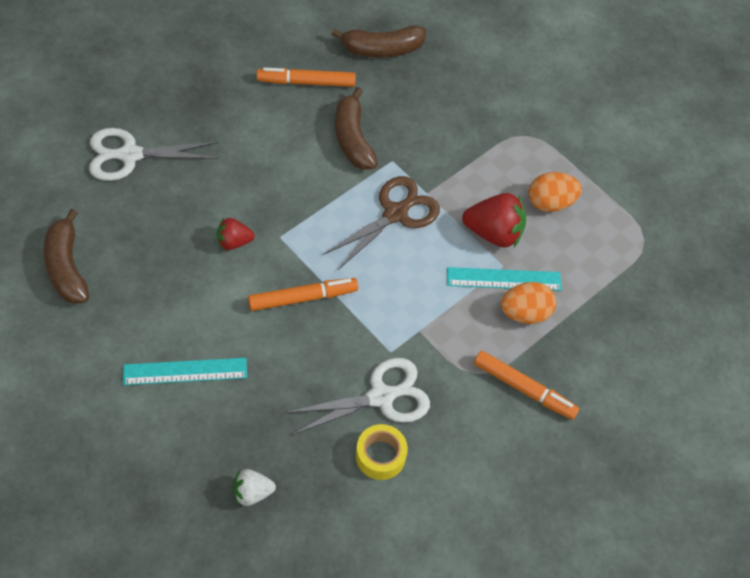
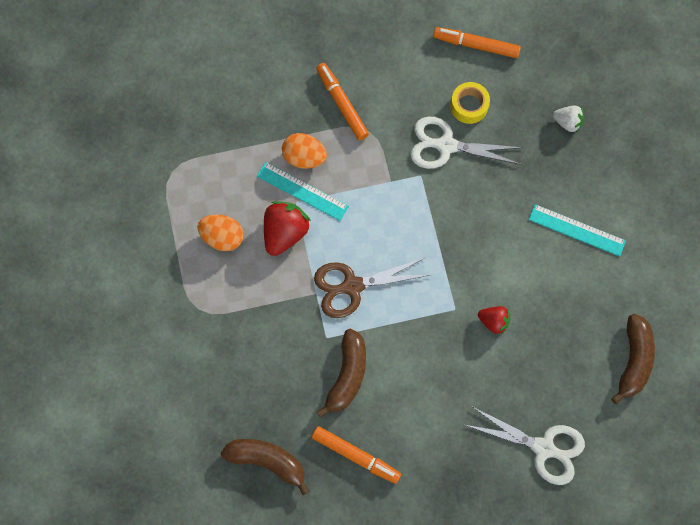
camera: 145 degrees left, 15 degrees up
(303, 298) = (463, 248): orange marker -> orange marker (476, 45)
(493, 233) = (285, 232): red strawberry -> red strawberry turned 75 degrees clockwise

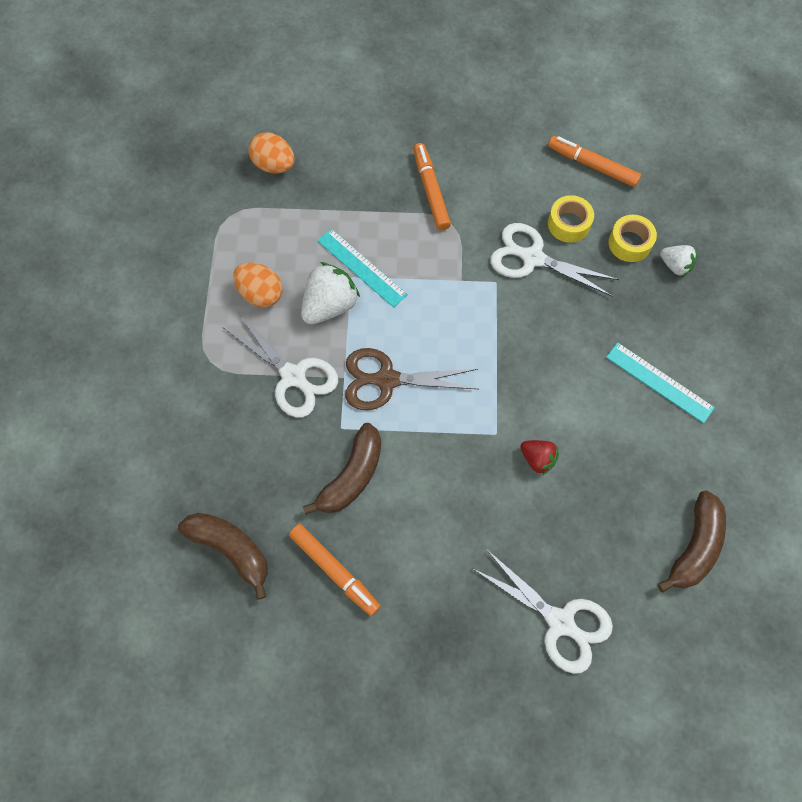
camera: 15 degrees right, 5 degrees down
(274, 304) = (294, 377): none -> white scissors
(285, 232) = (330, 305): red strawberry -> white strawberry
(304, 157) = (374, 234): orange egg -> orange egg (274, 165)
(525, 111) = (629, 243): none -> yellow tape

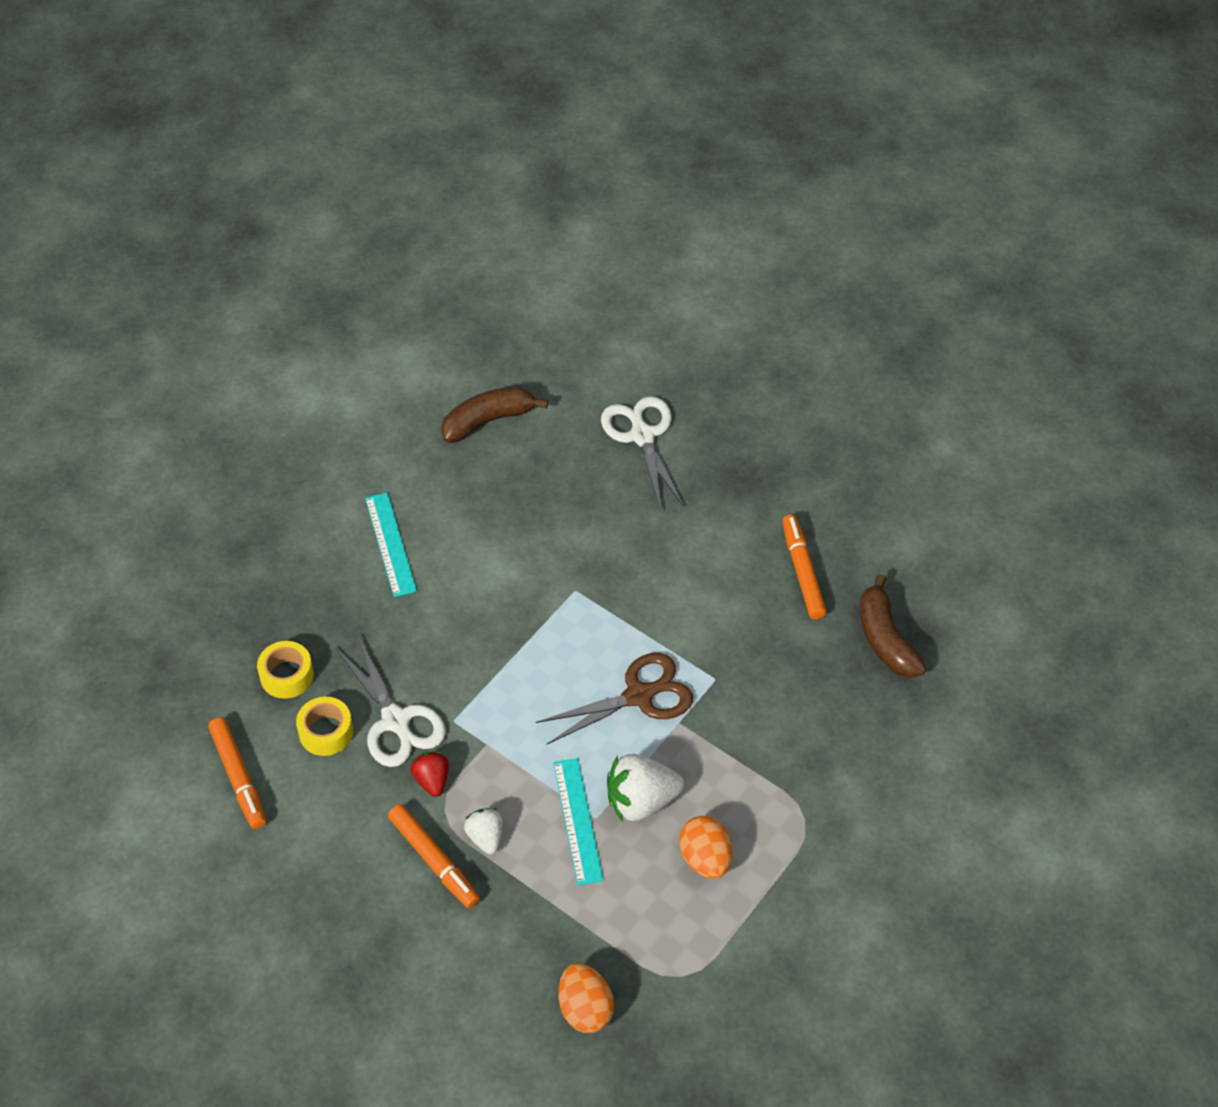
camera: 145 degrees left, 15 degrees down
(294, 377) = (728, 752): white scissors -> none
(352, 476) = (734, 633): brown banana -> none
(385, 380) = (640, 695): brown scissors -> brown scissors turned 60 degrees counterclockwise
(430, 190) = (434, 860): orange marker -> orange marker turned 60 degrees counterclockwise
(537, 459) = (556, 550): red strawberry -> red strawberry (432, 780)
(675, 266) = (267, 628): white strawberry -> white strawberry (485, 837)

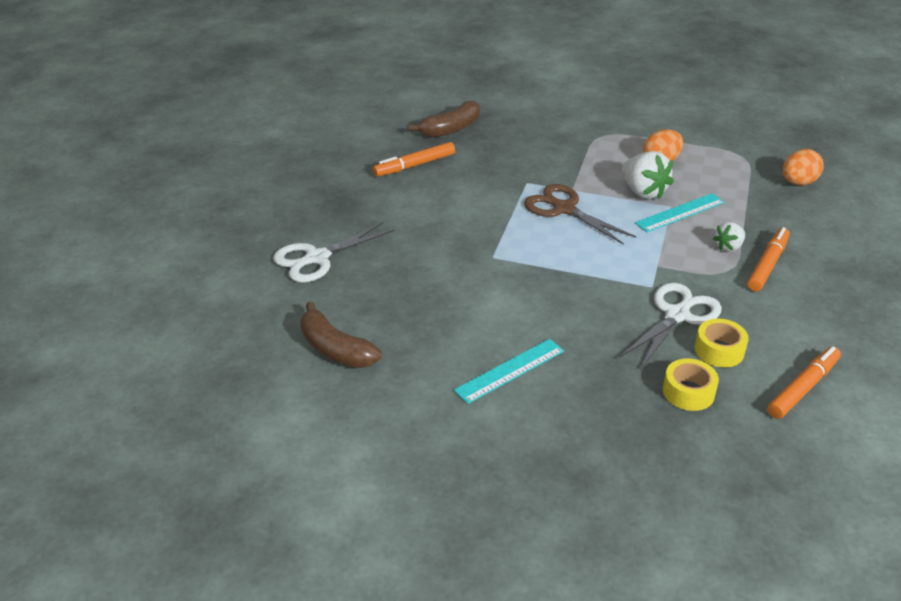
camera: 110 degrees left, 15 degrees down
(432, 780) = (709, 283): red strawberry -> none

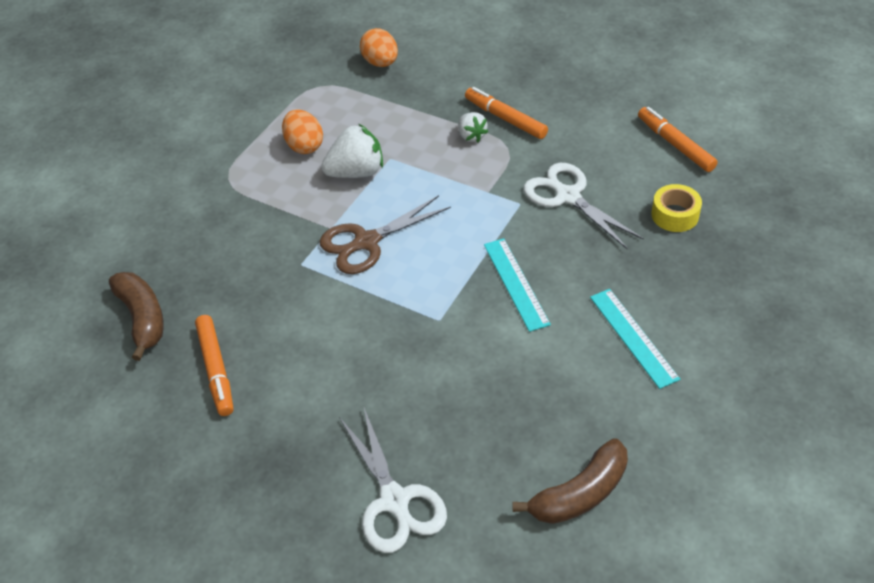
camera: 75 degrees left, 10 degrees up
(680, 213) = (404, 154): turquoise ruler -> turquoise ruler (516, 283)
(719, 350) = (621, 181): yellow tape -> none

